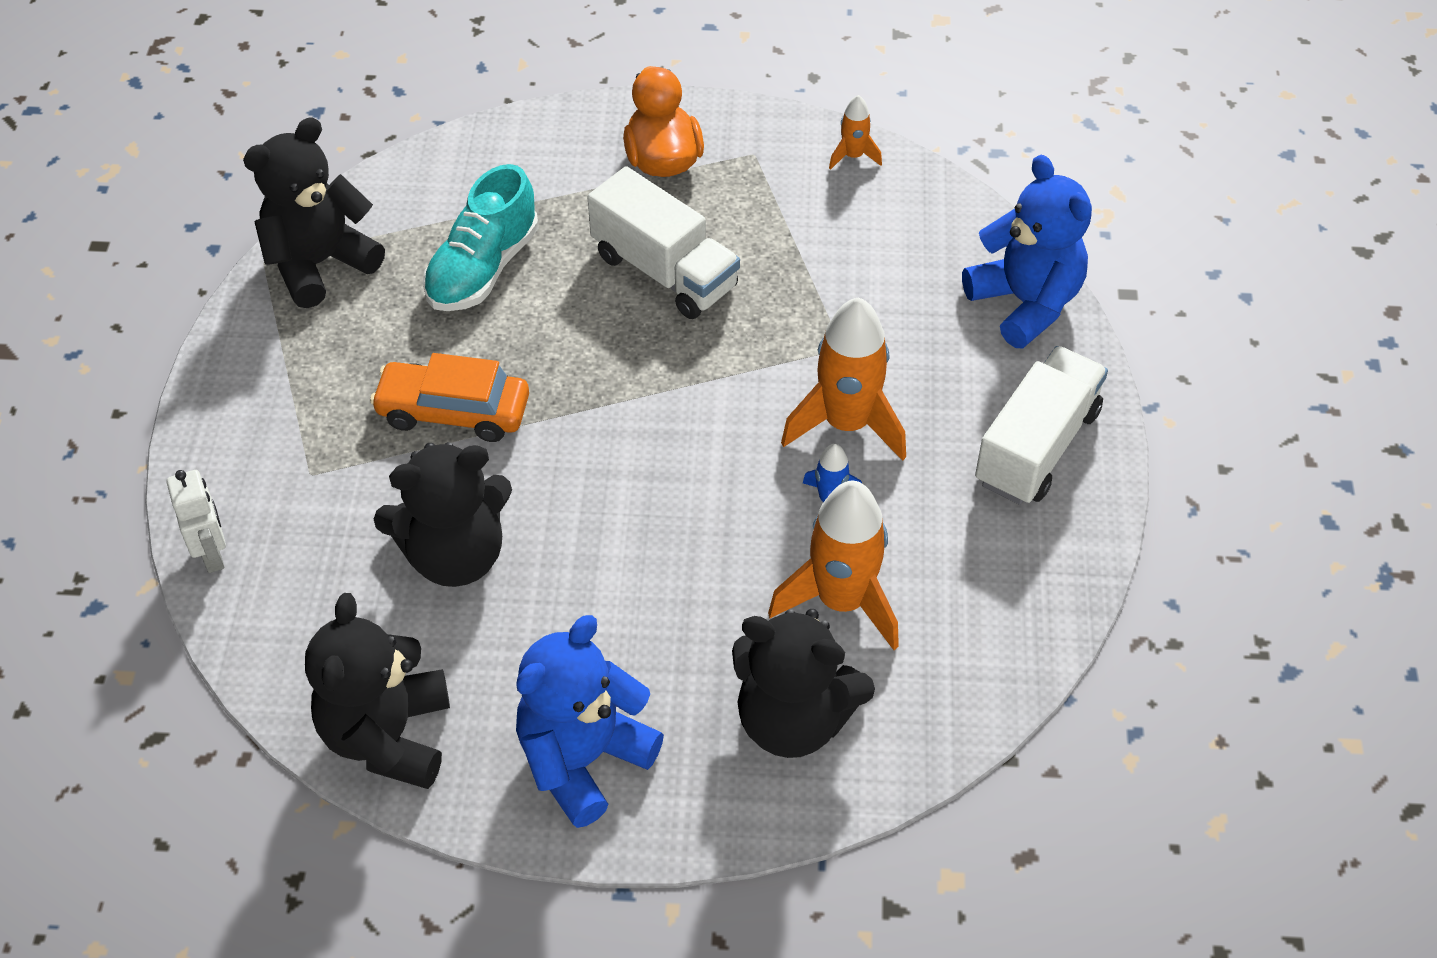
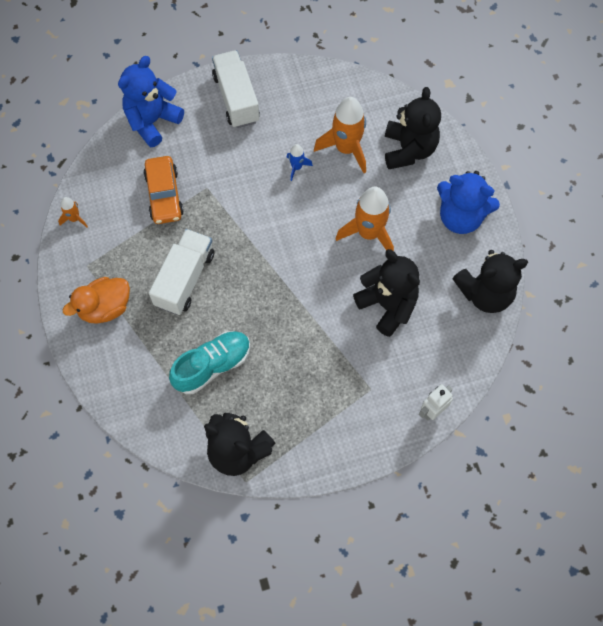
camera: 110 degrees left, 15 degrees up
(453, 411) = (309, 340): orange car -> orange car (164, 195)
(483, 268) = (212, 366): turquoise shoe -> turquoise shoe turned 45 degrees counterclockwise
(846, 424) = (251, 173): orange rocket -> orange rocket (368, 233)
(1037, 447) = (236, 98): white truck -> white truck turned 60 degrees clockwise

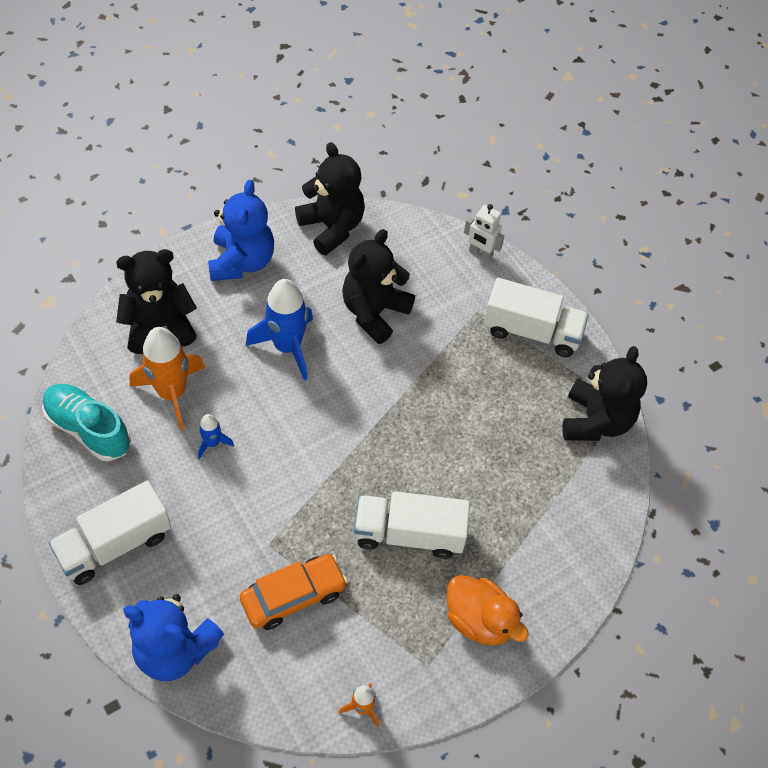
camera: 110 degrees left, 10 degrees down
(212, 366) = (509, 472): turquoise shoe -> turquoise shoe (88, 429)
(338, 428) = (532, 331): none -> white truck
(368, 233) = (287, 347): orange rocket -> blue rocket

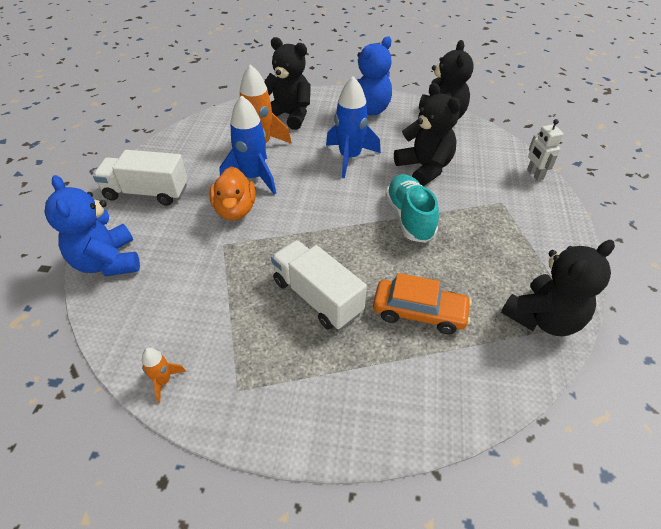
camera: 45 degrees right, 10 degrees down
(88, 429) = (200, 138): turquoise shoe -> turquoise shoe (409, 217)
(212, 443) = (253, 178): blue rocket -> blue rocket, size x2.08
(293, 596) = (204, 281): orange car -> orange car (419, 312)
(374, 312) = (424, 168): black teddy bear -> black teddy bear turned 75 degrees clockwise
(479, 620) = (308, 389): orange duck -> orange duck (235, 210)
(532, 331) = (536, 234): white truck -> none

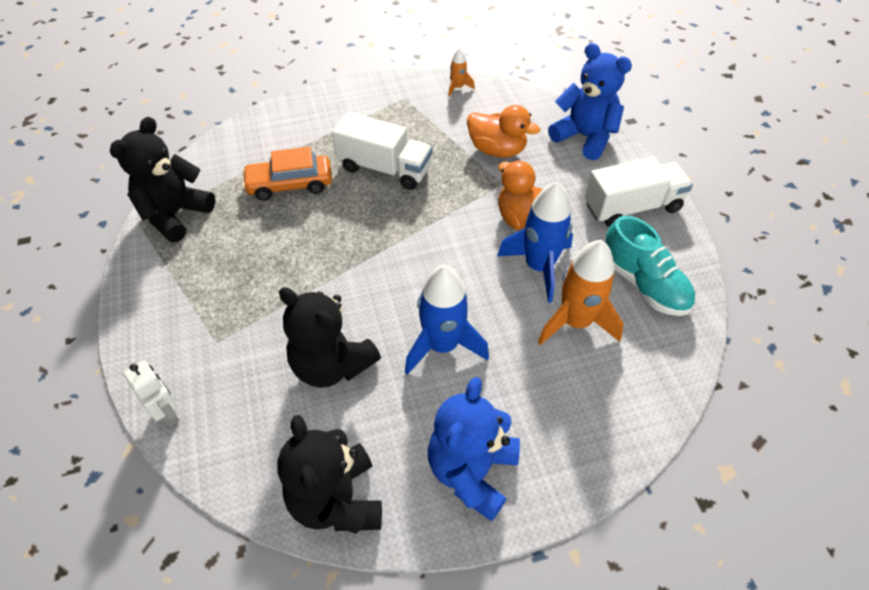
camera: 155 degrees right, 5 degrees up
(197, 278) = (497, 150): none -> orange duck
(289, 115) = (585, 402): black teddy bear -> none
(409, 217) = (328, 277): turquoise shoe -> turquoise shoe (643, 283)

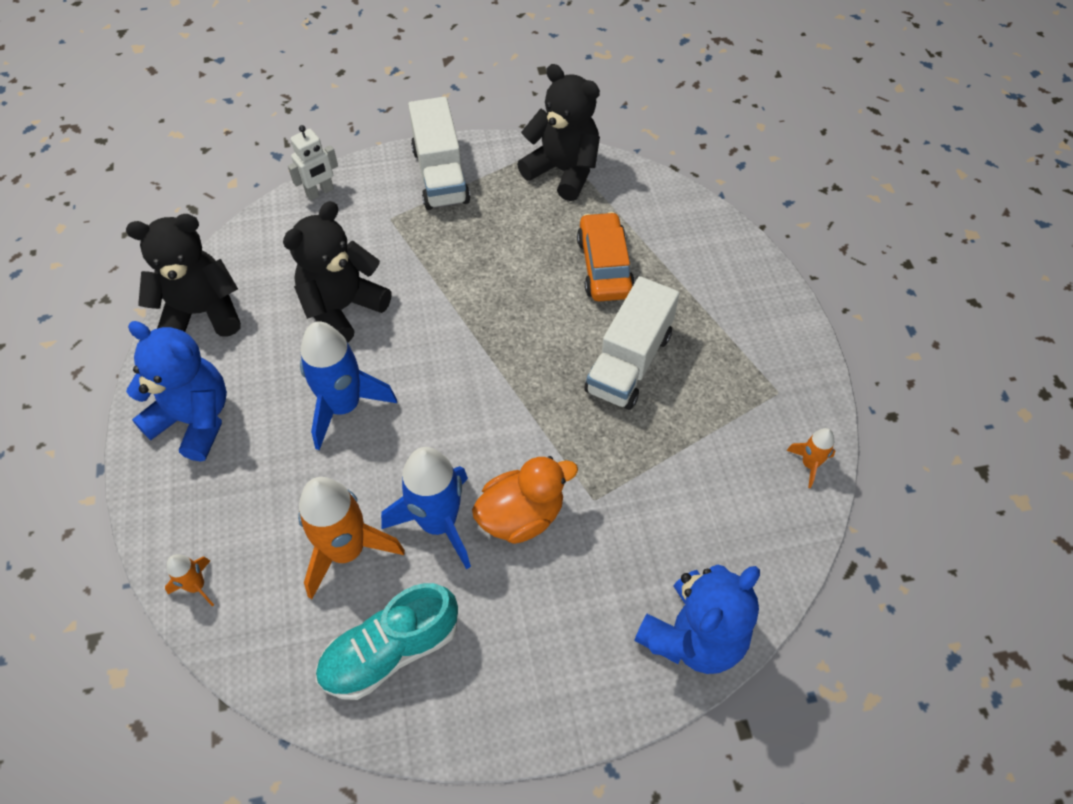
camera: 95 degrees right, 5 degrees up
(497, 150) = (664, 502): orange duck -> none
(632, 207) = (533, 673): white truck -> white truck (440, 175)
(634, 425) = (197, 586): none -> orange rocket

